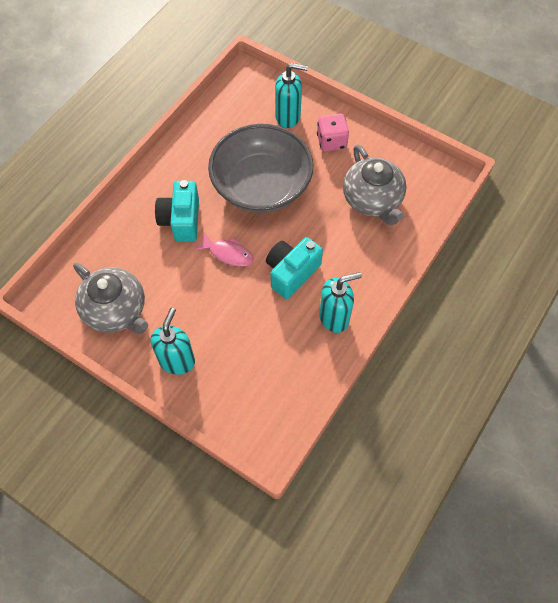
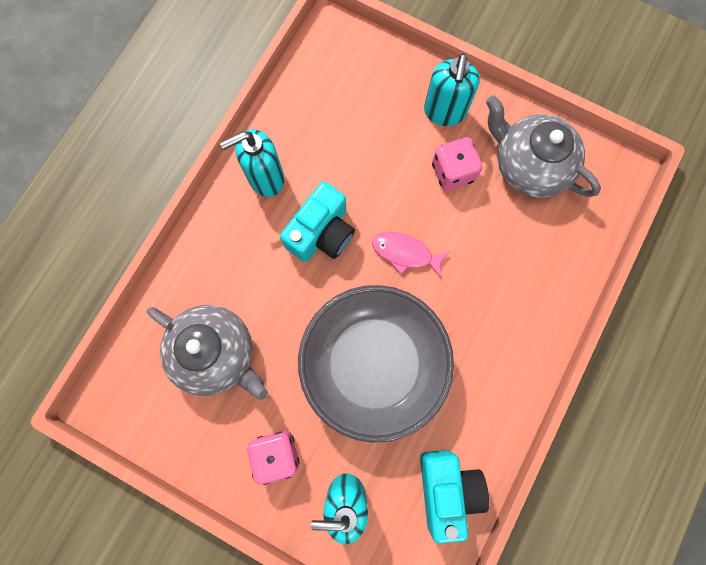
camera: 175 degrees right, 15 degrees up
(180, 310) = (452, 172): none -> pink dice
(181, 220) = (475, 298): turquoise camera -> turquoise camera (447, 489)
(372, 200) = (216, 353): grey teapot -> grey teapot turned 150 degrees clockwise

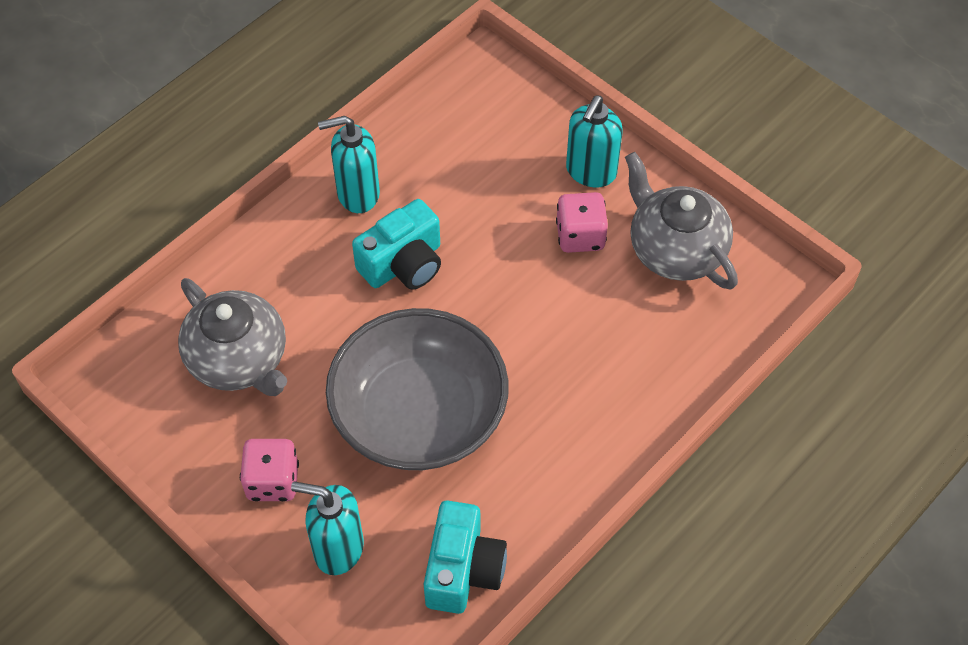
camera: 15 degrees right, 20 degrees down
(405, 253) = (496, 307): pink fish -> none

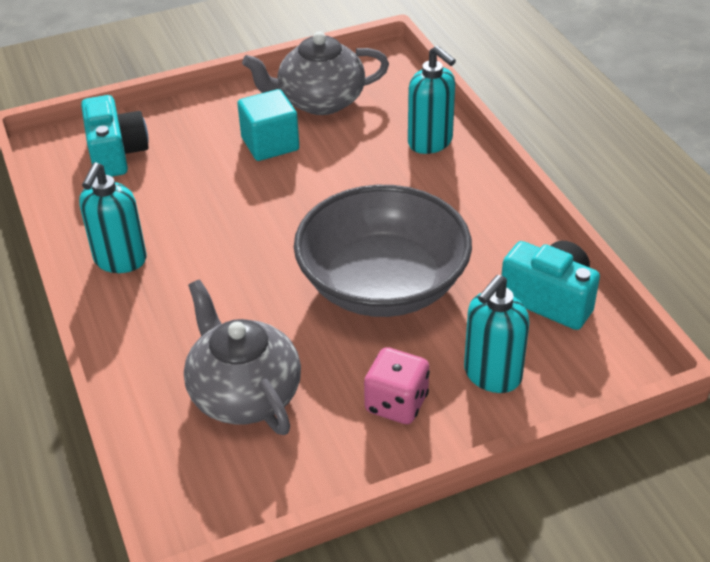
camera: 65 degrees left, 15 degrees down
(239, 359) = (244, 393): grey teapot -> grey teapot turned 105 degrees counterclockwise
(403, 264) = (220, 251): turquoise camera -> turquoise camera (116, 154)
(580, 236) = (270, 144): pink dice -> turquoise cube
(590, 172) = (213, 121): turquoise soap dispenser -> turquoise soap dispenser (430, 142)

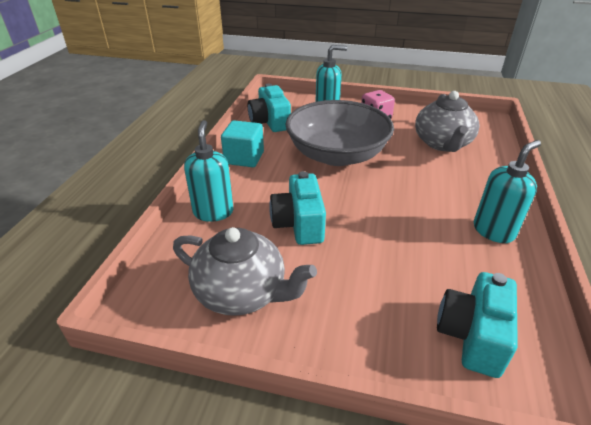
camera: 145 degrees left, 5 degrees down
(270, 144) = (323, 270): turquoise cube -> turquoise cube (244, 158)
(332, 171) = (299, 224): none -> turquoise camera

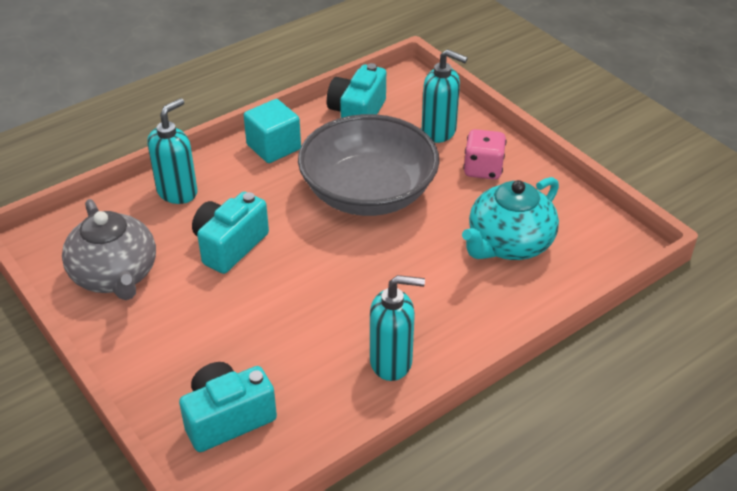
camera: 40 degrees right, 5 degrees up
(442, 143) = (509, 244): grey teapot -> turquoise teapot

